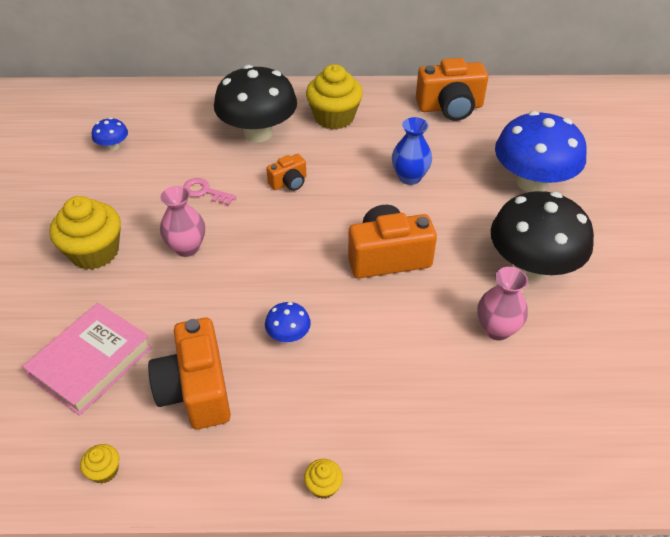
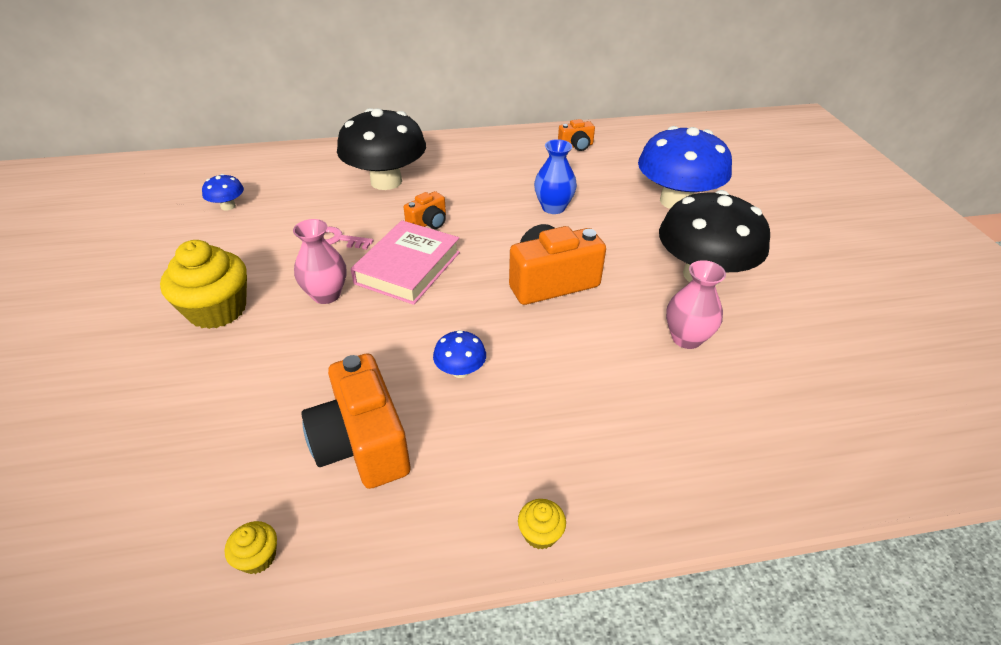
camera: 10 degrees left, 5 degrees down
(91, 362) = (226, 429): pink book -> pink book (408, 268)
(334, 117) = (462, 162): yellow cupcake -> none
(450, 107) = (576, 146): orange camera -> orange camera, size x0.52

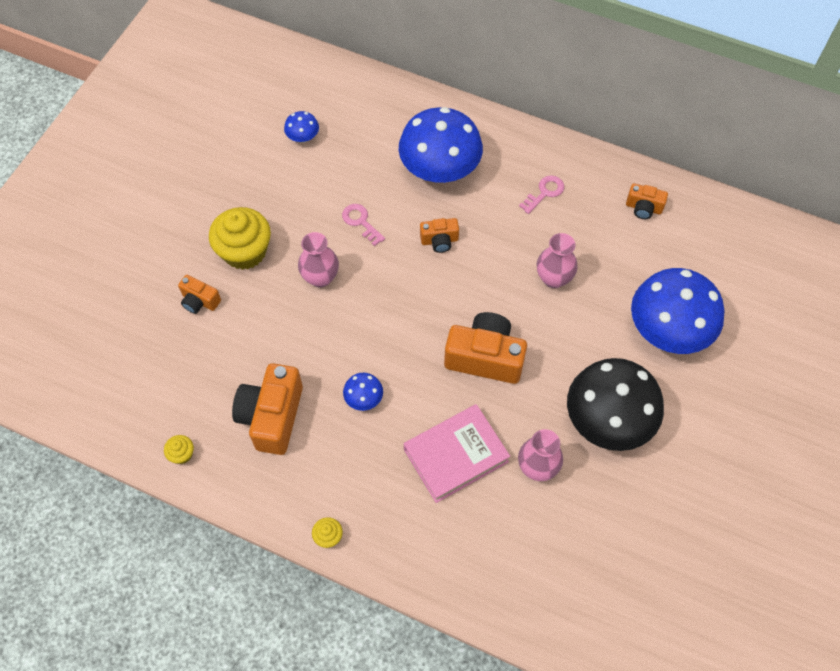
camera: 35 degrees right, 20 degrees up
(183, 376) = (199, 301): none -> orange camera
(386, 181) = (440, 169): black mushroom -> blue mushroom
(408, 268) = (392, 282): pink book -> pink book (456, 455)
(491, 164) = (544, 192): none -> pink key
(553, 207) = (553, 278): blue vase -> pink vase

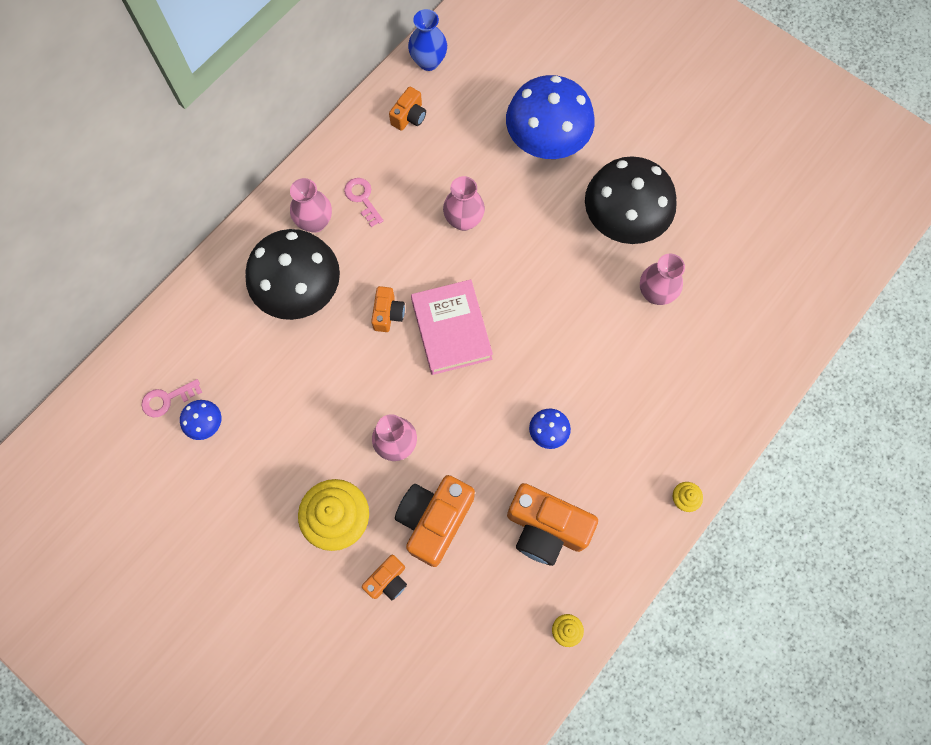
camera: 75 degrees left, 10 degrees up
(361, 222) = (340, 387): pink key -> pink key (167, 399)
(440, 169) = (300, 290): blue mushroom -> black mushroom
(456, 455) = (628, 361): pink book -> pink book (451, 329)
(485, 357) = (532, 307): orange camera -> orange camera (434, 520)
(508, 163) = (315, 222): none -> pink vase
(710, 209) = (428, 61): none -> blue vase

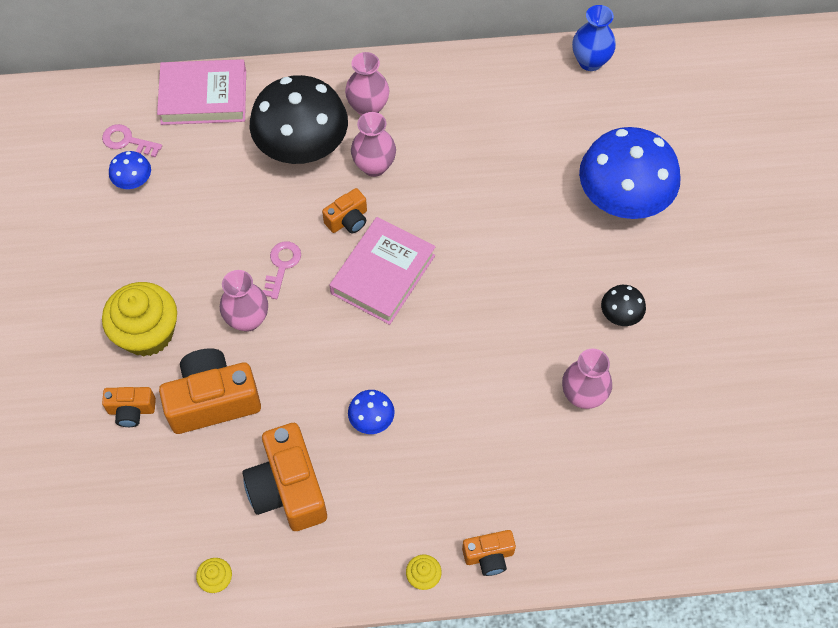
camera: 45 degrees right, 10 degrees down
(188, 317) = (204, 97): none -> pink book
(362, 198) = (423, 120): pink key -> pink key (282, 266)
(409, 116) = (528, 90): orange camera -> orange camera (489, 556)
(463, 220) = (484, 202): pink vase -> pink vase (374, 166)
(623, 220) = (620, 314): black mushroom -> black mushroom, size x0.43

